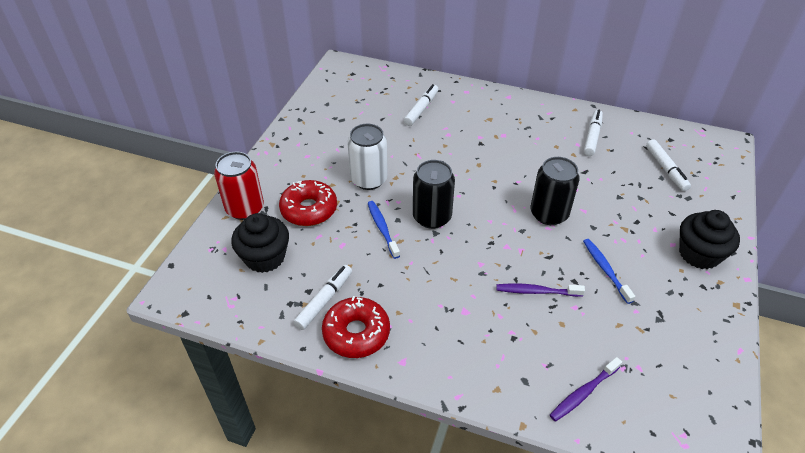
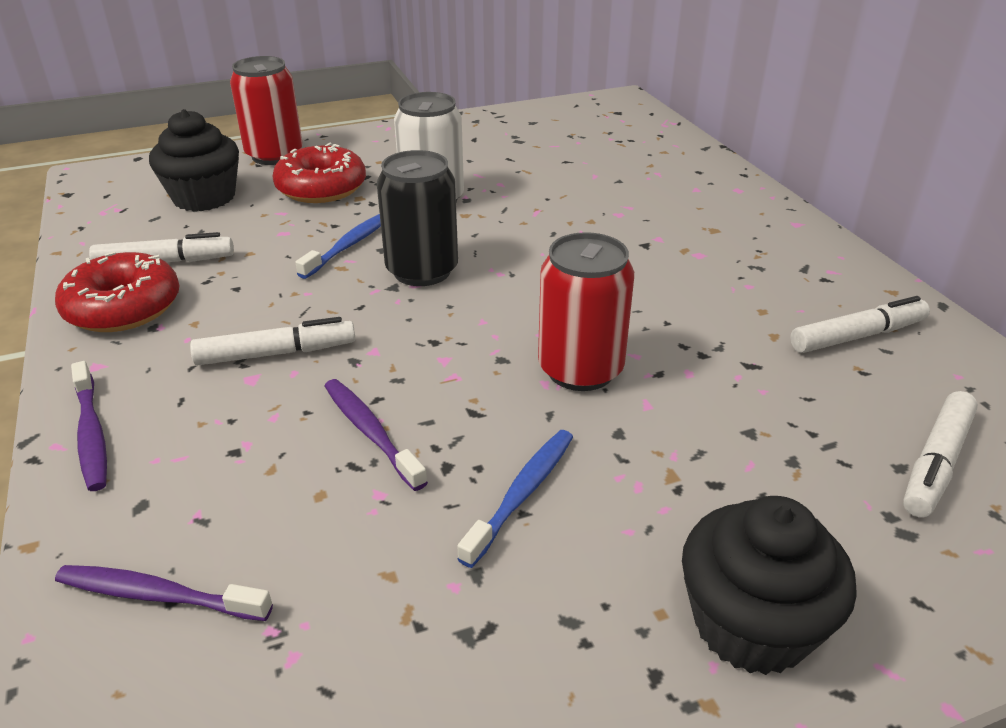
camera: 50 degrees right, 10 degrees down
(421, 109) = (635, 176): white marker -> white marker (276, 353)
(460, 381) = (91, 434): none -> purple toothbrush
(549, 214) = (580, 369): black can -> red can

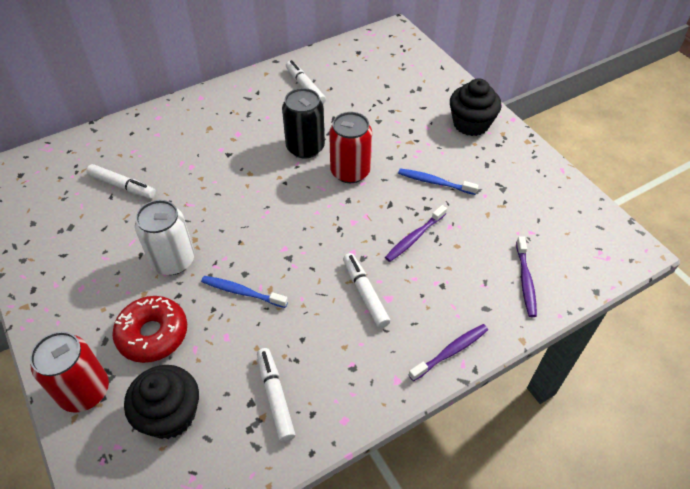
camera: 100 degrees left, 15 degrees up
(123, 307) = (336, 395): red donut -> none
(422, 271) = (269, 247): black can -> black can (305, 147)
(936, 463) = (382, 77): white marker -> white marker (122, 186)

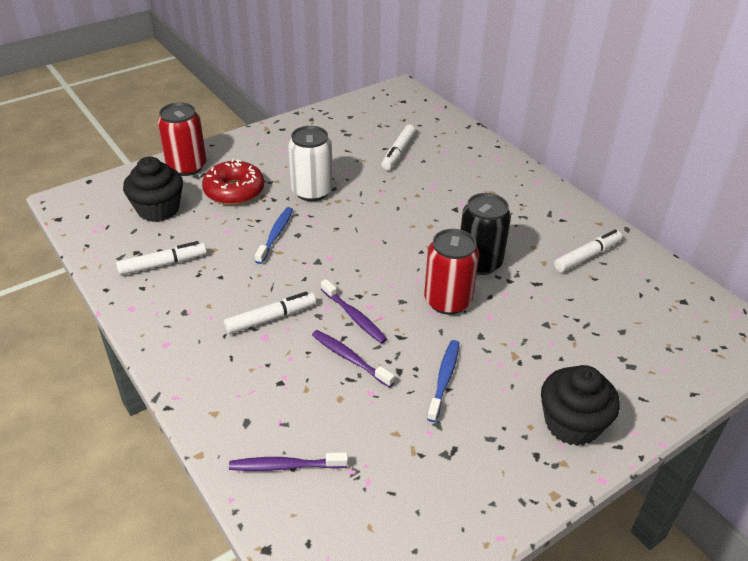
camera: 85 degrees right, 10 degrees down
(450, 352) = (192, 387): purple toothbrush -> purple toothbrush (354, 316)

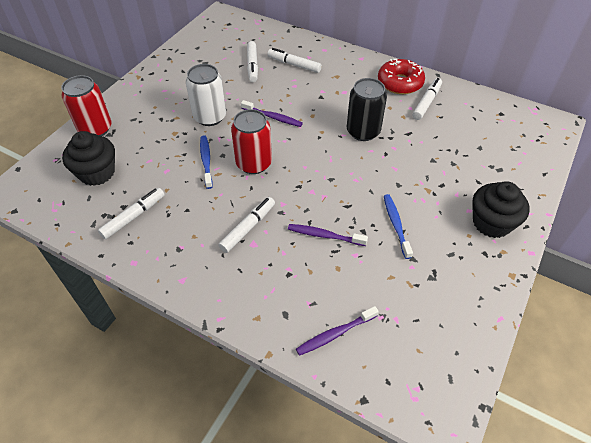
camera: 25 degrees left, 10 degrees up
(234, 191) = (149, 136): red donut -> red donut (400, 83)
(354, 316) = (306, 203): purple toothbrush -> purple toothbrush (273, 117)
(447, 301) = (361, 167): red can -> red can (254, 163)
(448, 165) = (294, 65): none -> white marker

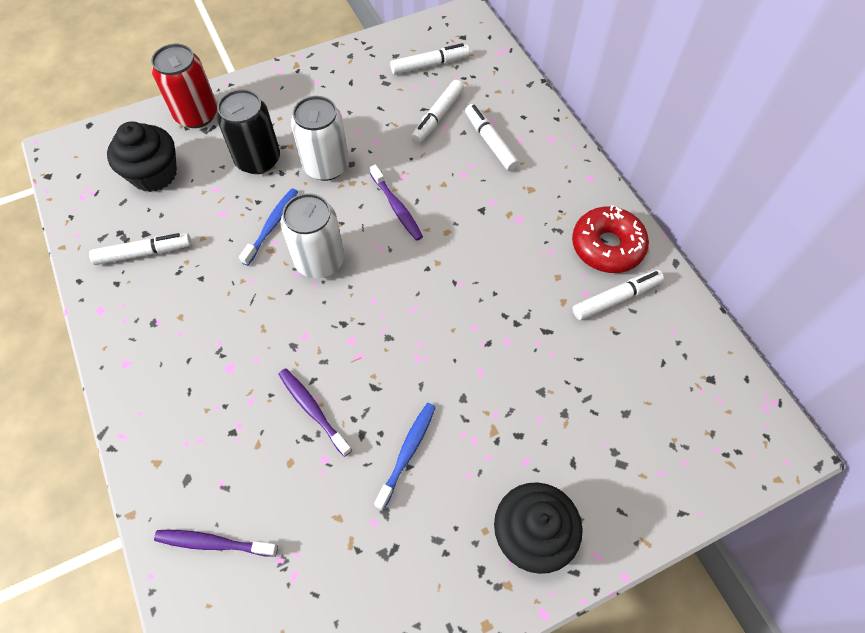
camera: 35 degrees right, 10 degrees up
(248, 228) = (241, 343): white marker -> white marker (430, 65)
(254, 163) = (320, 260): red can -> white can
(363, 131) = (488, 293): black can -> black can (258, 160)

